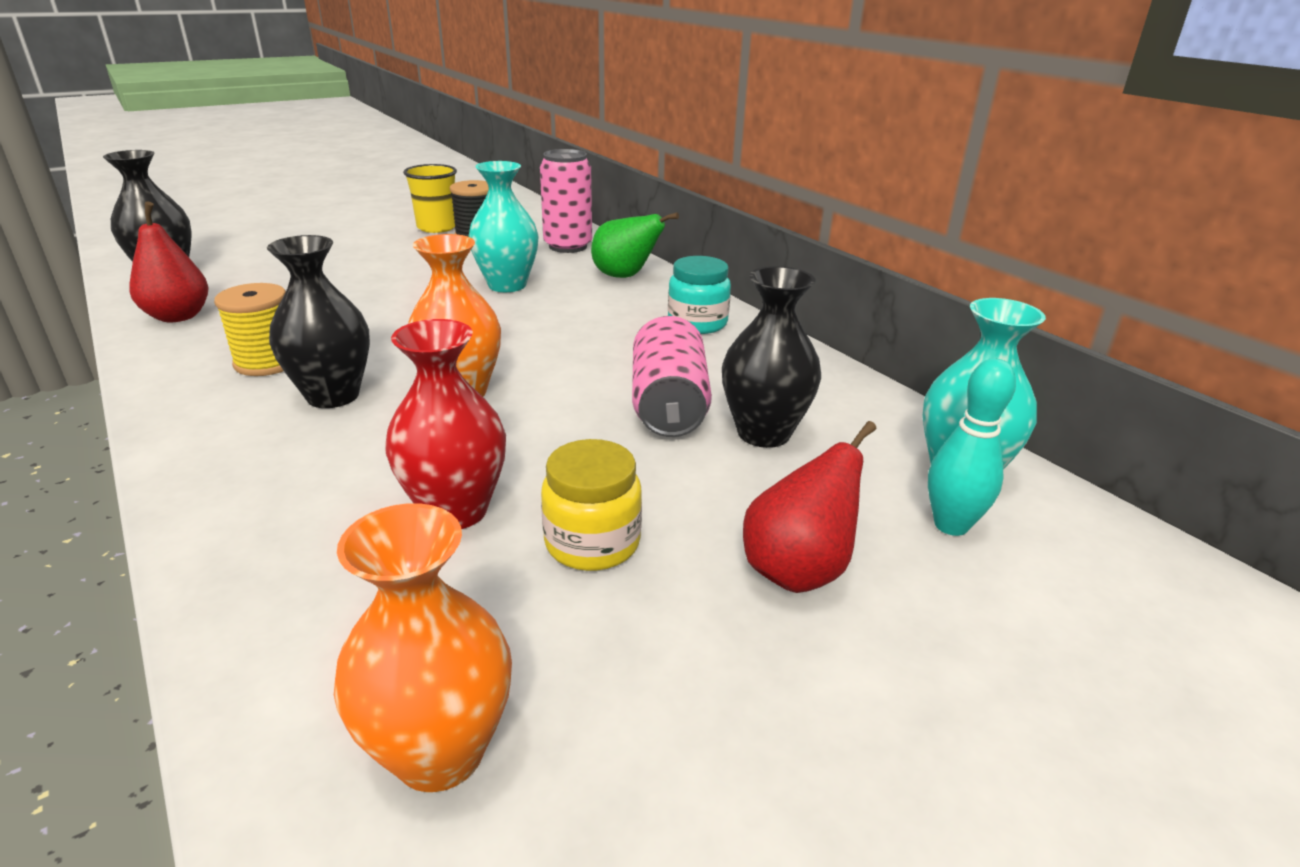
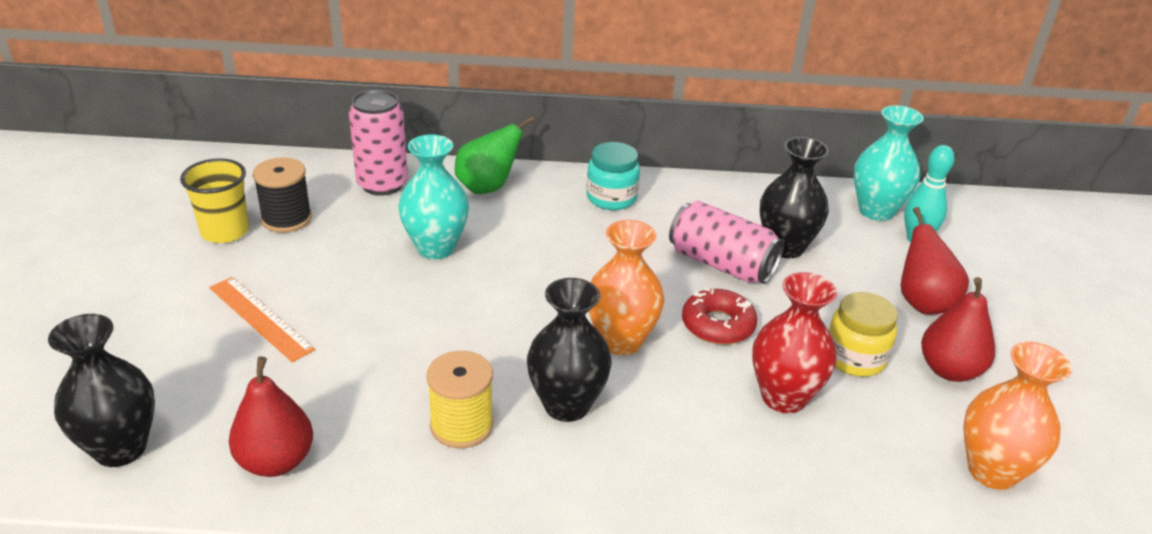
camera: 55 degrees left, 5 degrees up
(345, 264) = (260, 318): none -> orange ruler
(550, 434) = (718, 325): none -> red donut
(659, 638) = (949, 370): none -> red pear

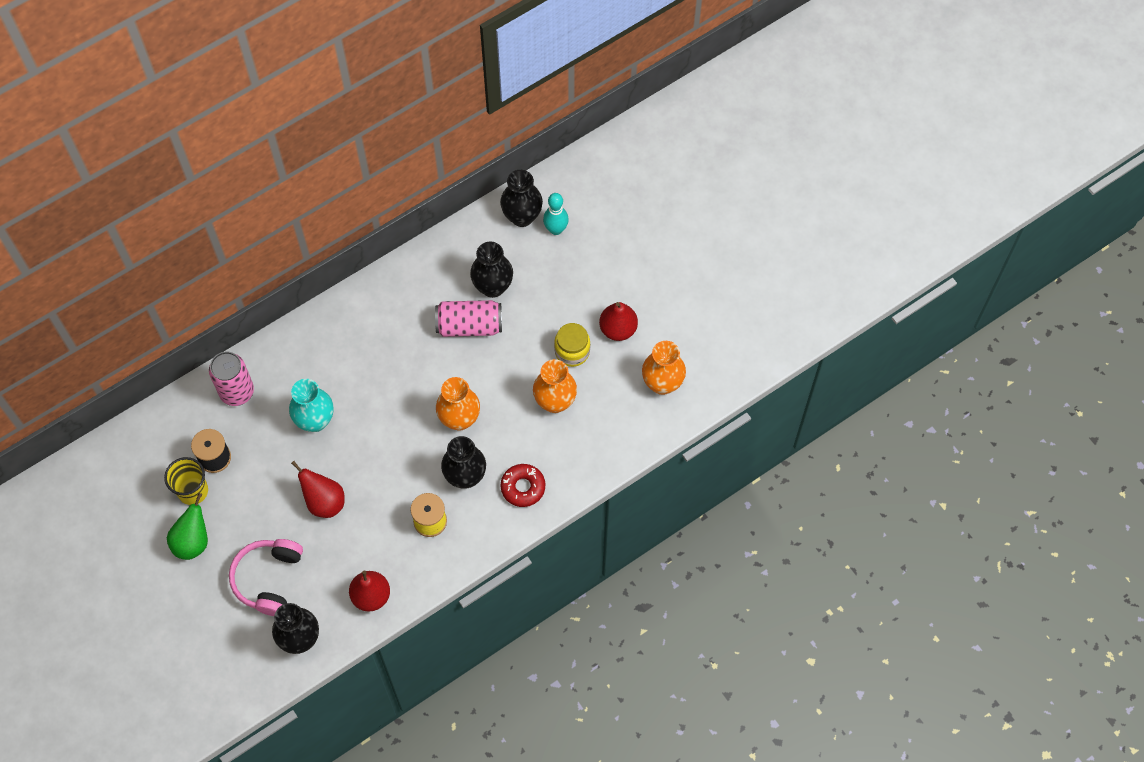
camera: 35 degrees left, 30 degrees up
(181, 357) = (268, 579): none -> pink headphones
(260, 318) = (278, 531): orange ruler -> none
(487, 187) = (297, 351): green pear -> green pear (193, 541)
(611, 198) = (373, 310): turquoise jar -> none
(718, 325) = (497, 374): red donut -> red donut (523, 487)
(783, 397) = (555, 402): red vase -> orange vase
(876, 211) = (522, 216): turquoise vase -> black vase
(922, 303) = (583, 285): red pear -> red pear (324, 501)

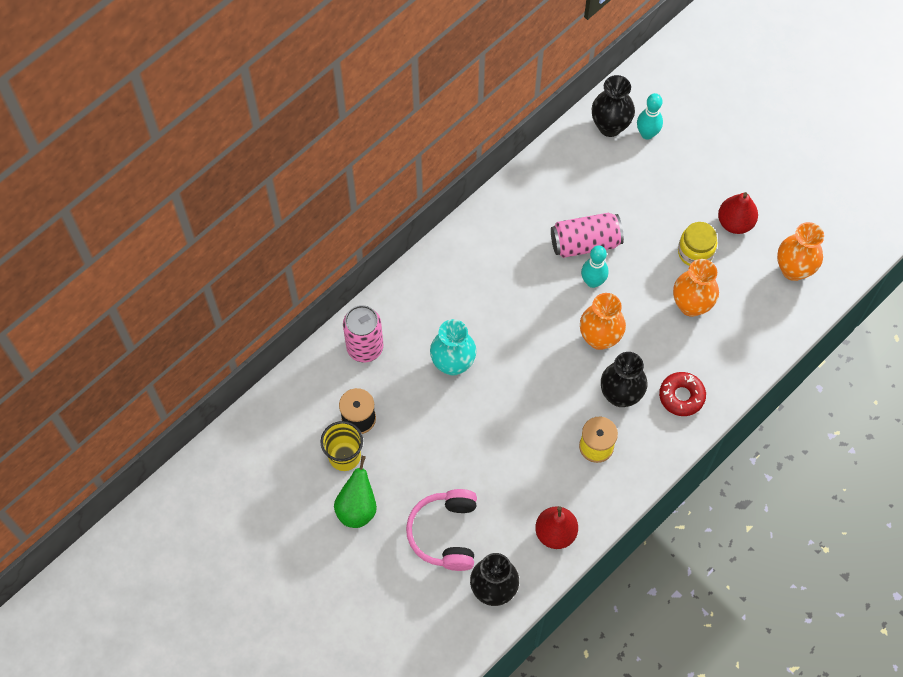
camera: 10 degrees left, 0 degrees up
(324, 501) = (483, 444): red pear -> none
(467, 364) = (592, 282): none -> turquoise bowling pin
(493, 287) = (599, 200): black vase -> none

